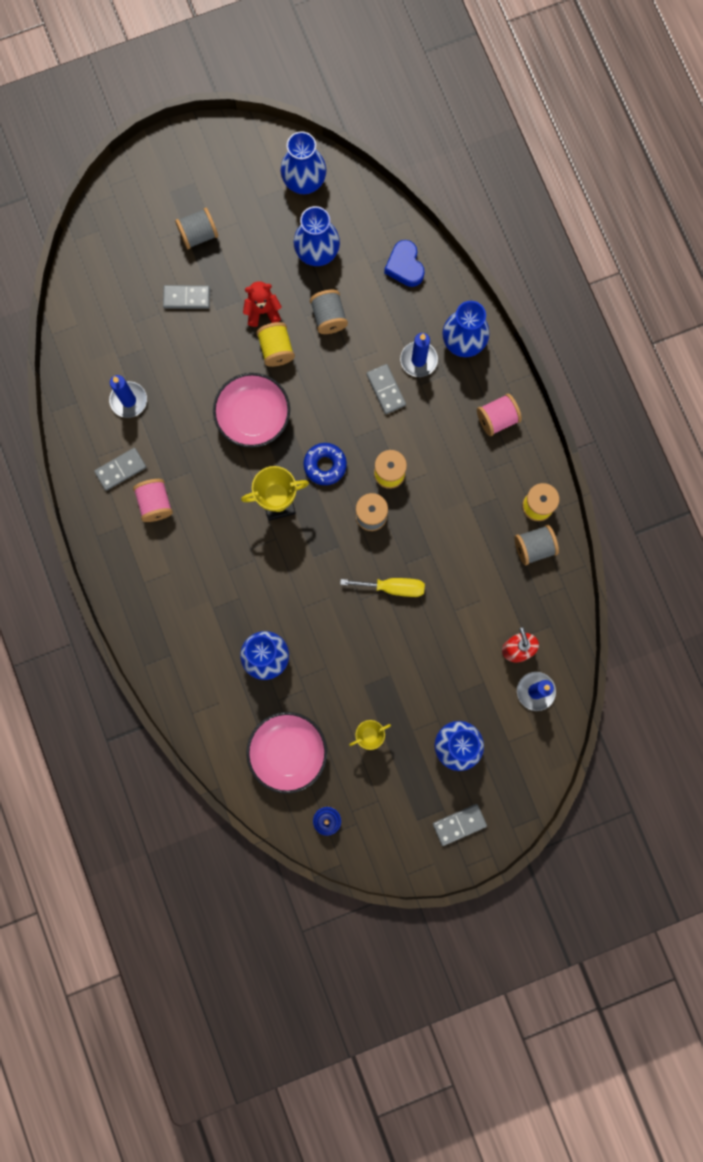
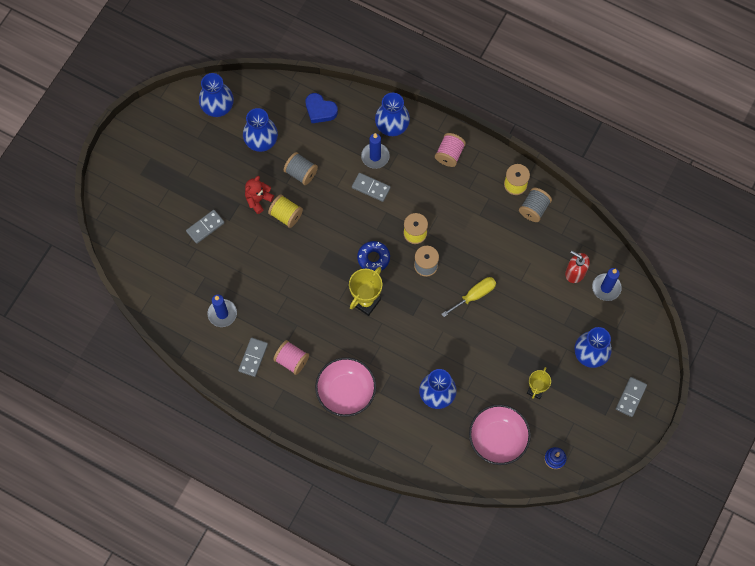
camera: 40 degrees left, 10 degrees down
(198, 235) = (180, 185): grey spool -> none
(253, 417) = (306, 264): pink bowl -> pink bowl (346, 391)

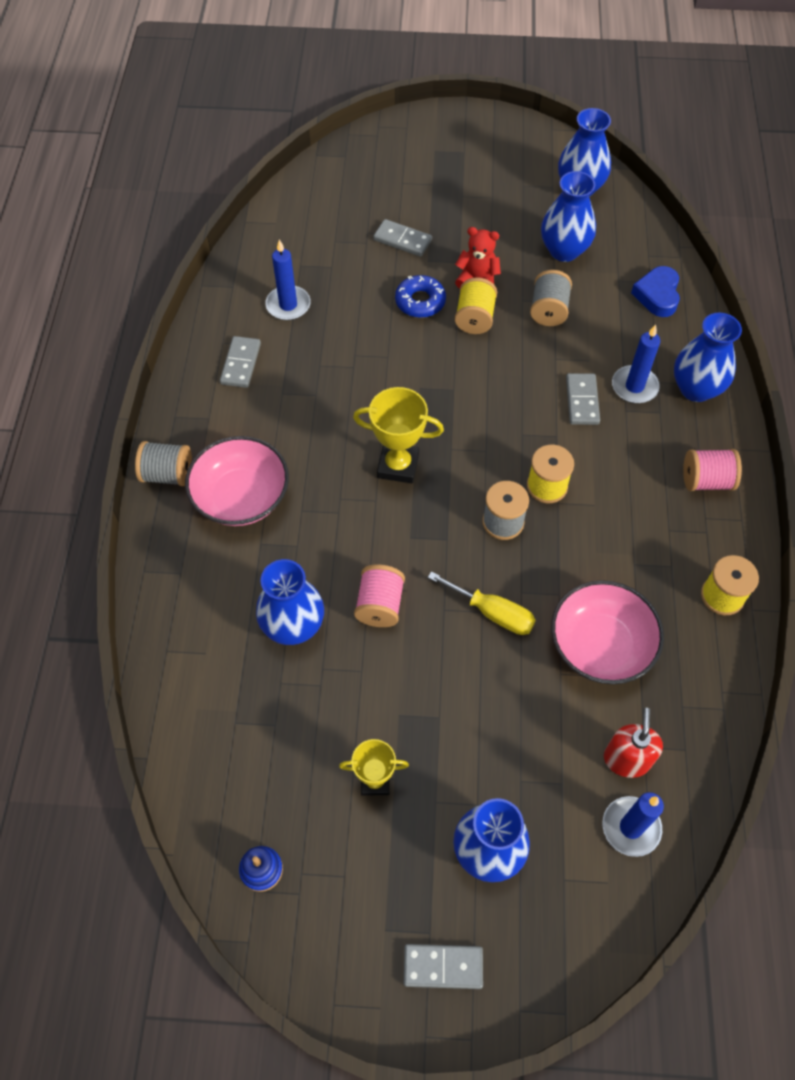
camera: 65 degrees right, 10 degrees down
(253, 357) = (240, 364): grey domino -> grey domino turned 75 degrees counterclockwise
(292, 360) = (258, 410): pink spool -> pink spool (380, 605)
(373, 258) = (473, 448): blue donut -> blue donut (420, 301)
(498, 438) = (258, 753): pink bowl -> pink bowl (600, 645)
(534, 209) = (698, 642): grey spool -> grey spool (167, 474)

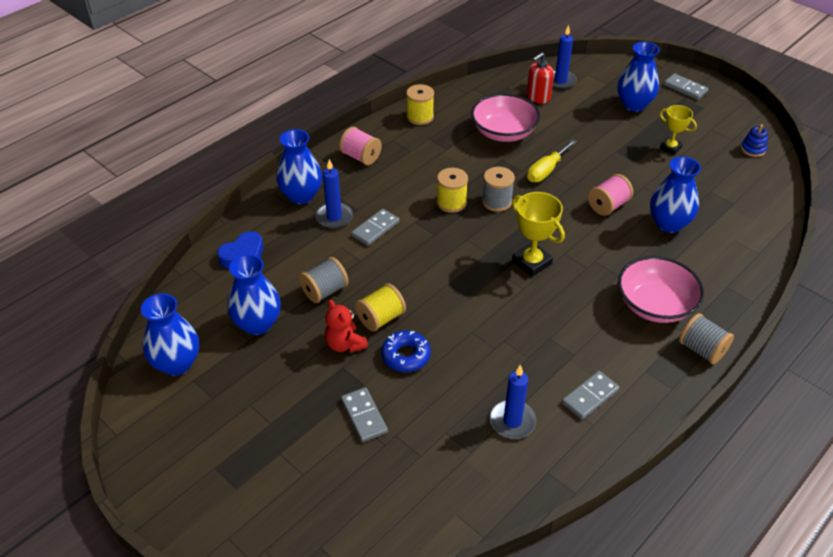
camera: 140 degrees left, 15 degrees down
(493, 613) = (546, 170): yellow screwdriver -> yellow screwdriver turned 120 degrees counterclockwise

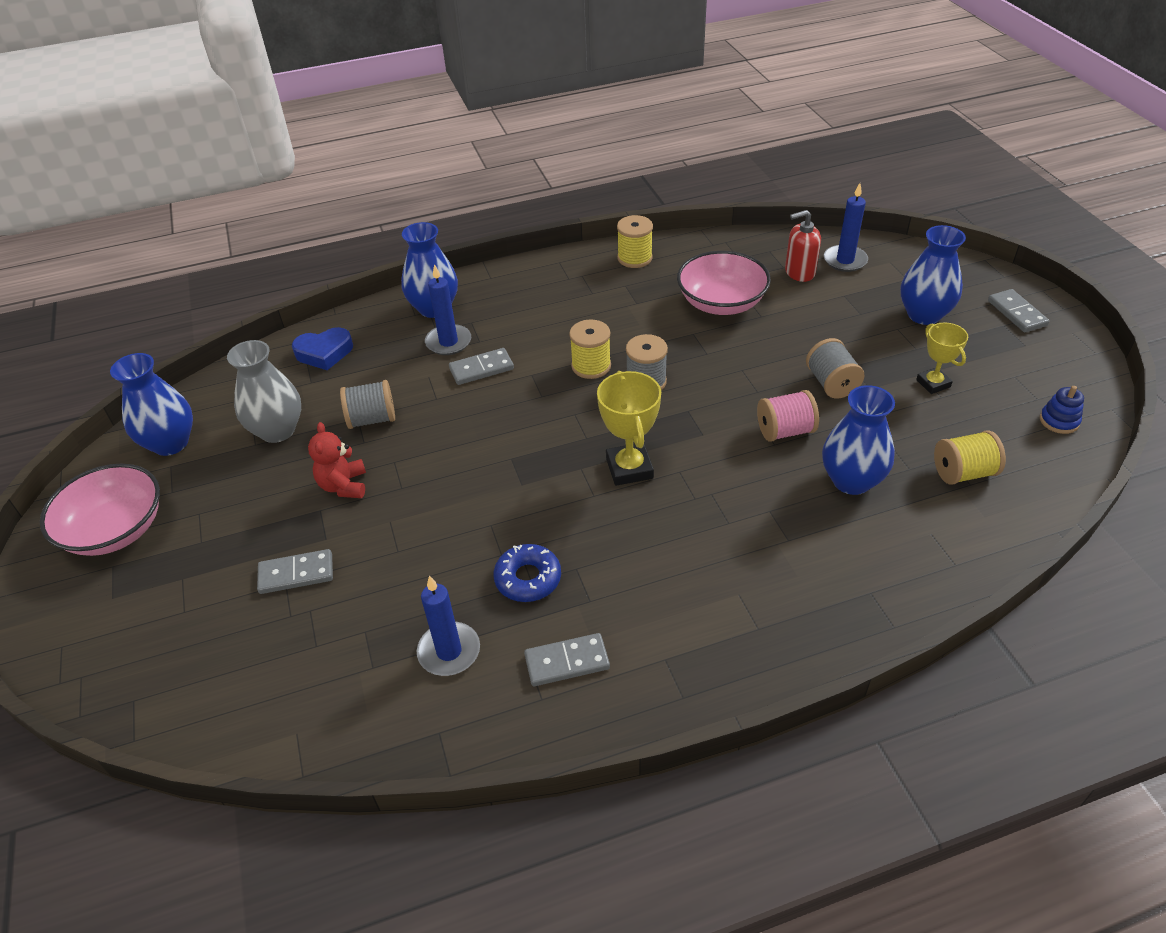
camera: 30 degrees right, 0 degrees up
(257, 324) = (277, 430): blue vase -> grey vase
(361, 157) = (531, 284): pink spool -> none
(364, 416) = (296, 574): grey domino -> grey domino turned 75 degrees clockwise
(381, 318) = (404, 471): yellow spool -> yellow spool (963, 473)
(406, 355) = (396, 524): blue donut -> blue donut (528, 578)
(546, 170) = (738, 363): yellow screwdriver -> none
(655, 305) = (747, 579): pink bowl -> pink bowl (115, 530)
(702, 350) = (765, 663): grey spool -> grey spool (831, 383)

